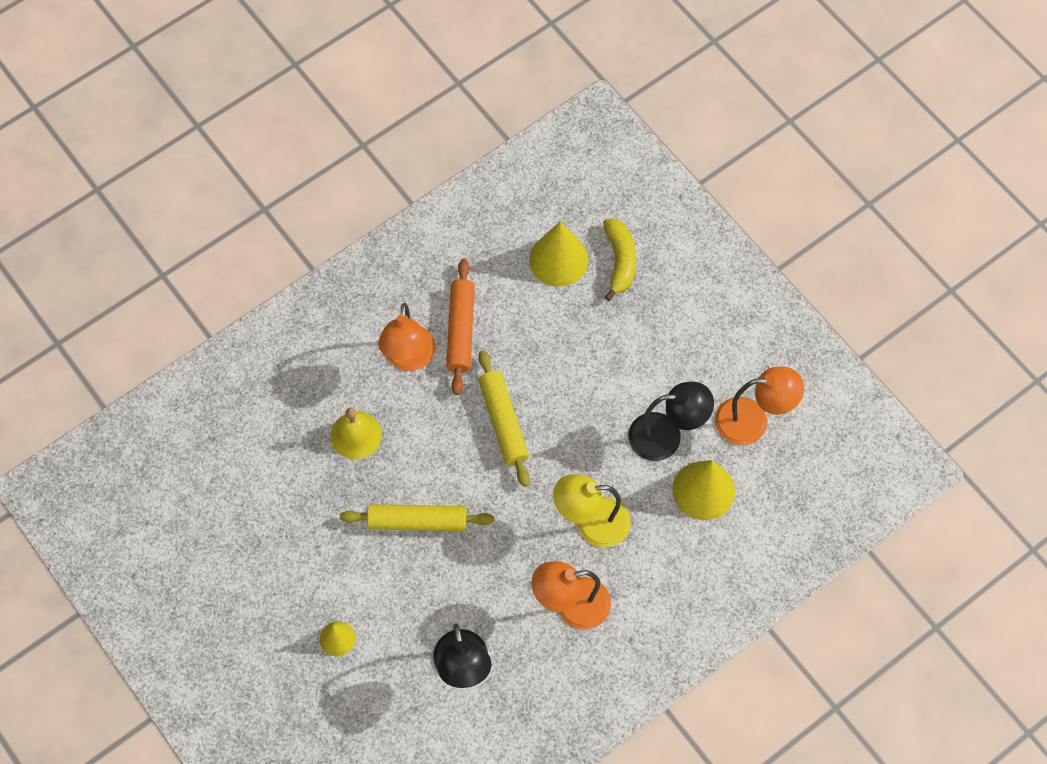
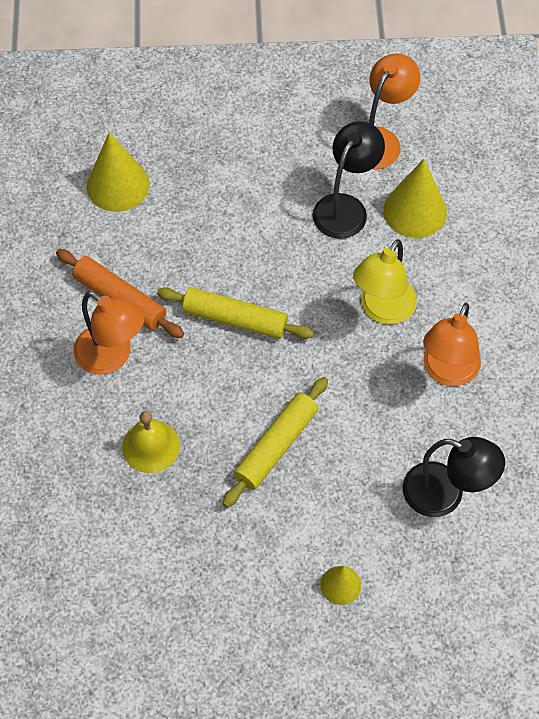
camera: 55 degrees left, 5 degrees down
(620, 261) = (159, 143): yellow banana -> none

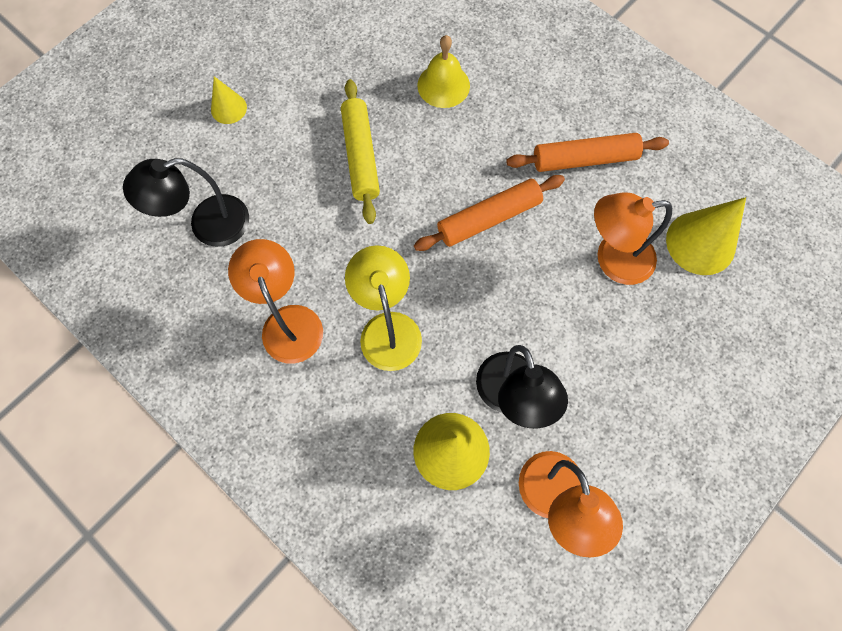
camera: 135 degrees right, 10 degrees up
(112, 357) = (538, 117): orange lamp -> orange lamp (613, 259)
(235, 319) = (489, 218): yellow rolling pin -> orange rolling pin

